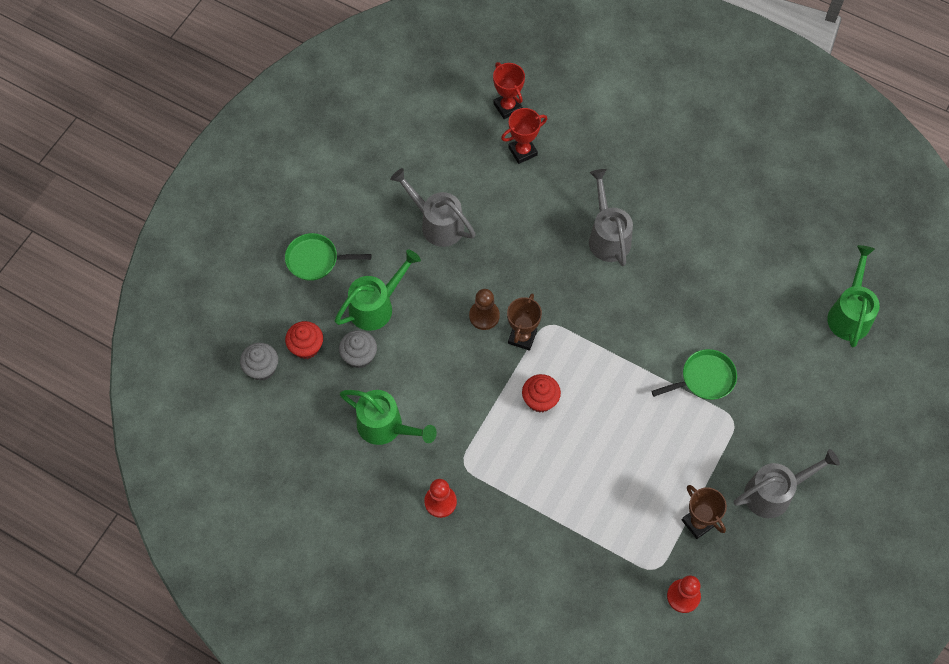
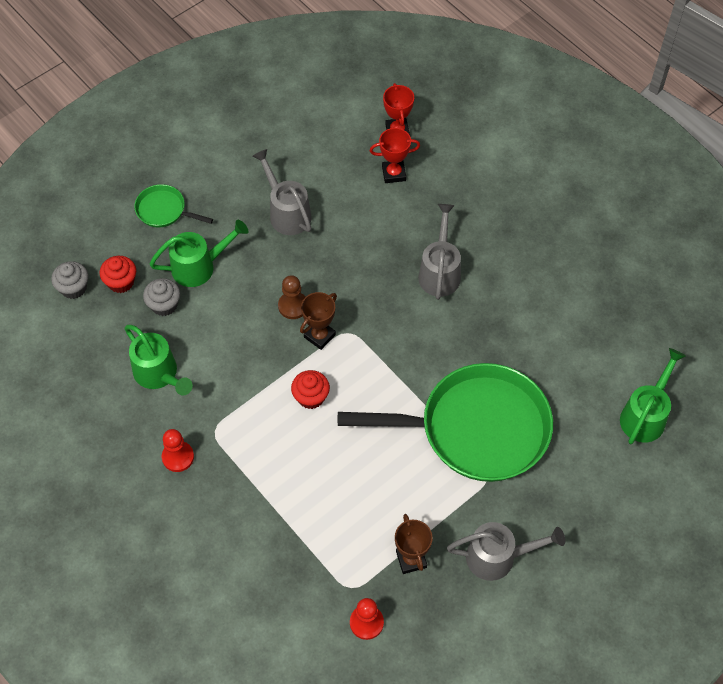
camera: 20 degrees right, 5 degrees down
(704, 378) = (475, 429): green pan -> green pan, size x2.33

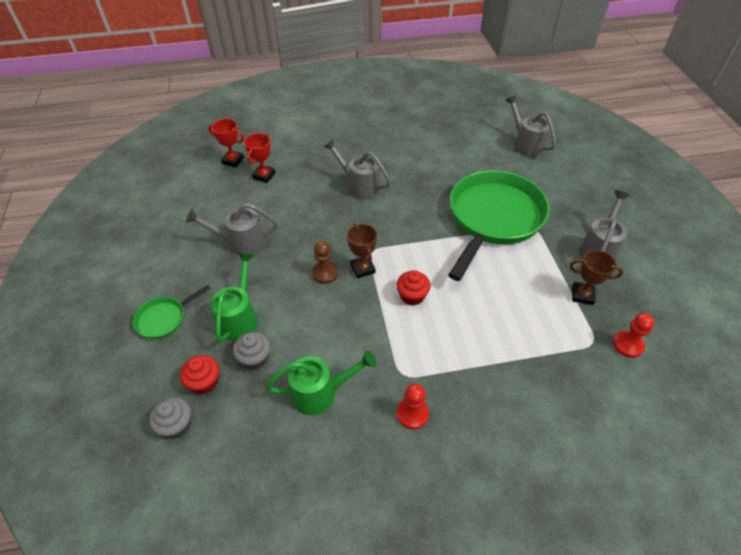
camera: 60 degrees left, 10 degrees down
(646, 415) = (526, 144): green watering can -> grey watering can

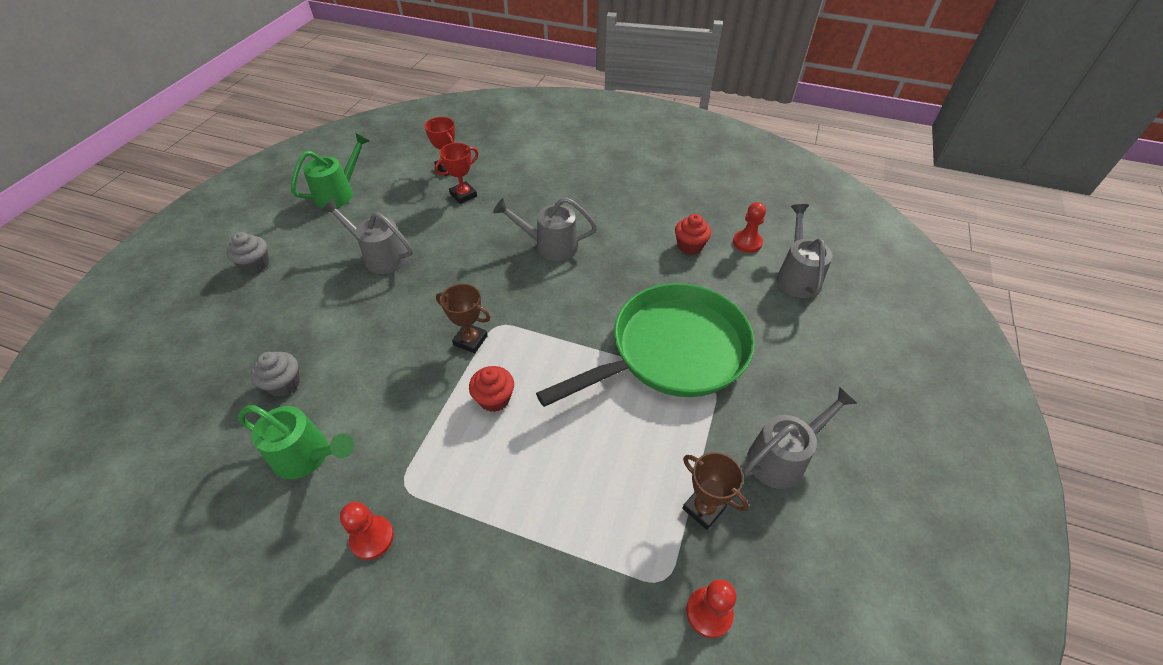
camera: 30 degrees right, 0 degrees up
(164, 318) = (249, 301): green pan -> none
(176, 425) = (163, 414): grey cupcake -> grey cupcake (256, 264)
(204, 382) = (222, 384): red cupcake -> red cupcake (690, 246)
(240, 317) = (310, 333): green watering can -> green watering can (339, 193)
(325, 273) = (428, 326): brown pawn -> none
(359, 186) = (550, 245): grey watering can -> grey watering can turned 60 degrees counterclockwise
(362, 268) = (470, 340): brown trophy -> brown trophy turned 75 degrees counterclockwise
(482, 135) = (747, 242): none -> red pawn

